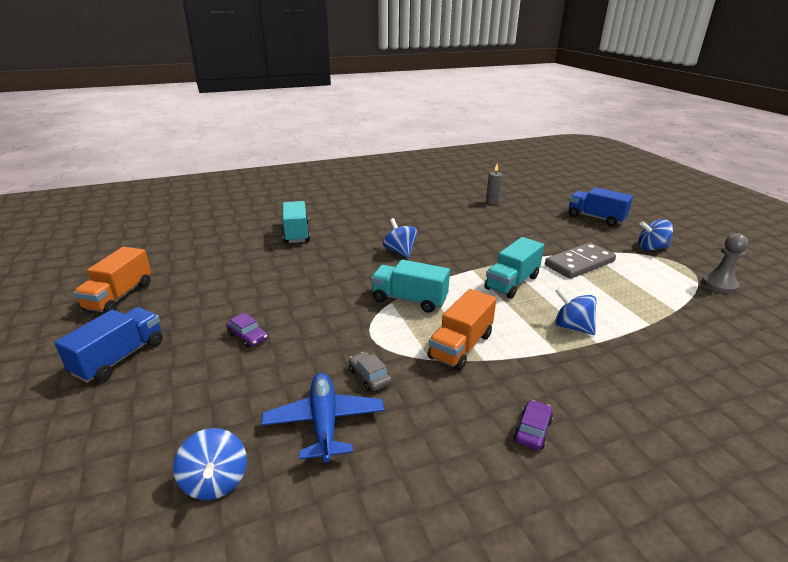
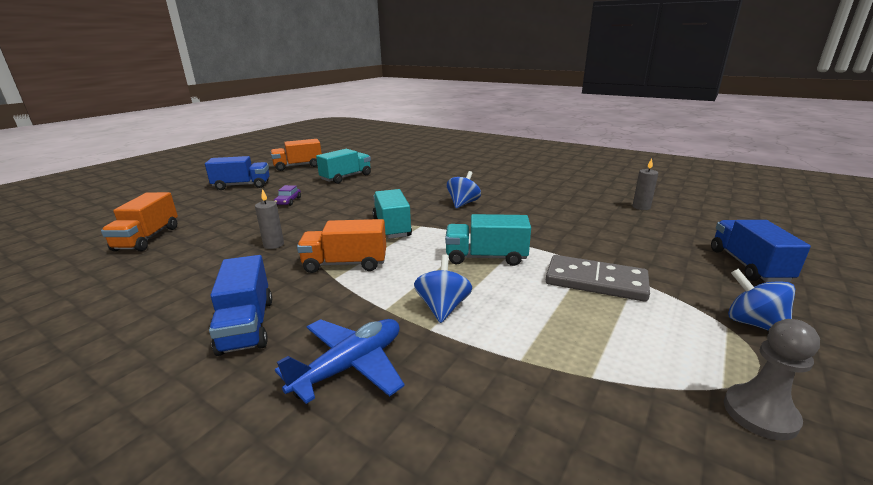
camera: 55 degrees right, 5 degrees down
(215, 481) = (147, 238): blue spinning top -> orange truck
(296, 233) = (432, 171): turquoise truck -> turquoise truck (346, 177)
(324, 422) = (213, 247): blue plane -> blue plane (350, 366)
(369, 376) = (273, 245): grey car -> grey candle
(532, 430) = (247, 325): purple car -> blue truck

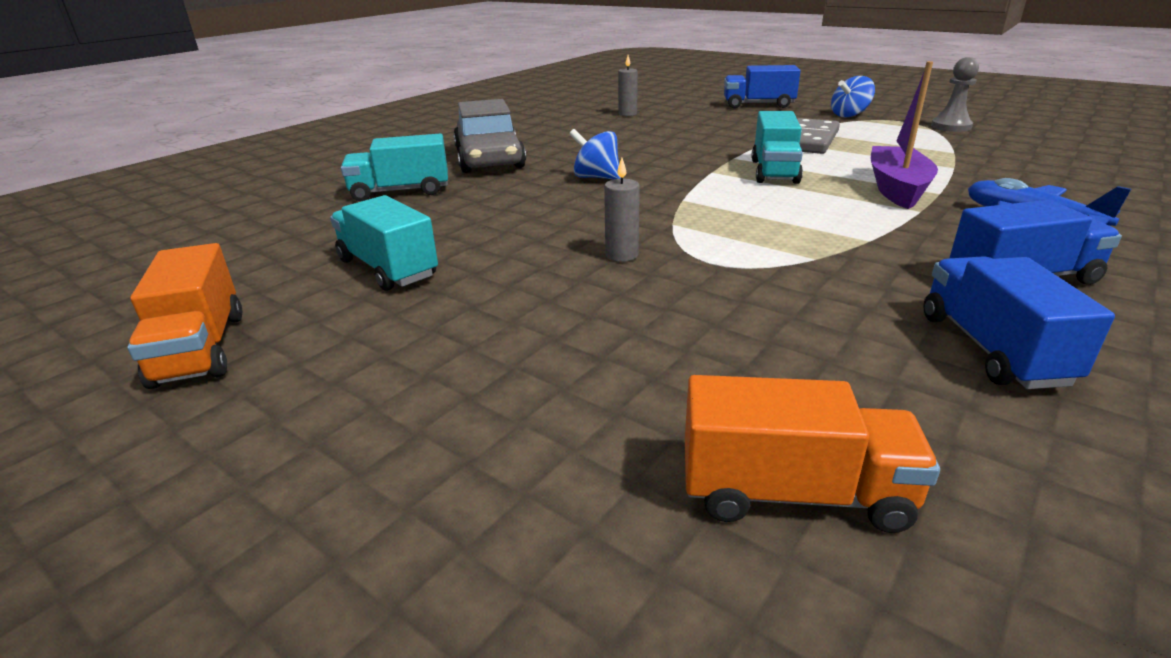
camera: 85 degrees left, 5 degrees up
(242, 185) = (346, 423): blue truck -> blue truck (992, 349)
(273, 245) = (779, 298): grey candle -> grey candle (621, 255)
(288, 201) = (537, 318): purple car -> none
(345, 264) = (824, 237): orange truck -> none
(392, 227) = (691, 216): turquoise truck -> turquoise truck (400, 191)
(443, 307) = (896, 189): blue spinning top -> purple boat
(495, 179) = (489, 159): none -> grey car

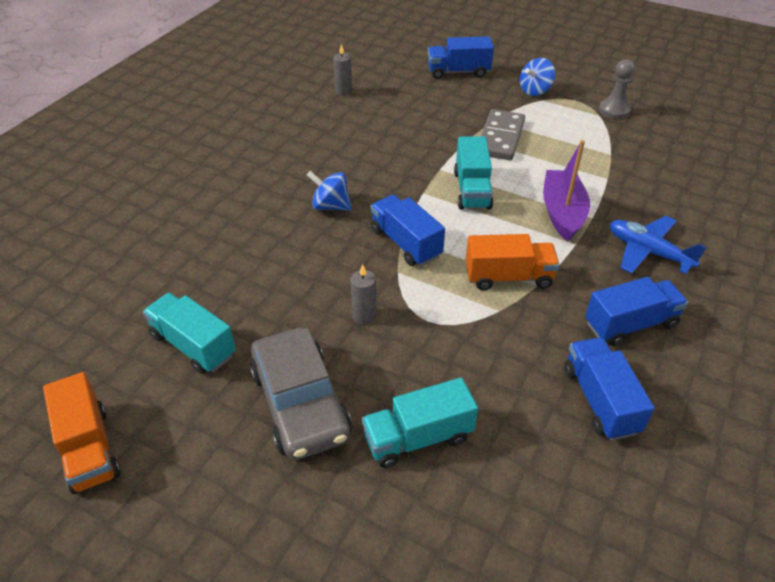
camera: 10 degrees left, 15 degrees up
(400, 191) = (170, 236): turquoise truck -> turquoise truck (418, 437)
(489, 159) = (234, 178): grey car -> grey car (300, 403)
(686, 204) = (405, 243): none -> blue truck
(793, 493) = (481, 532): orange truck -> orange truck (508, 277)

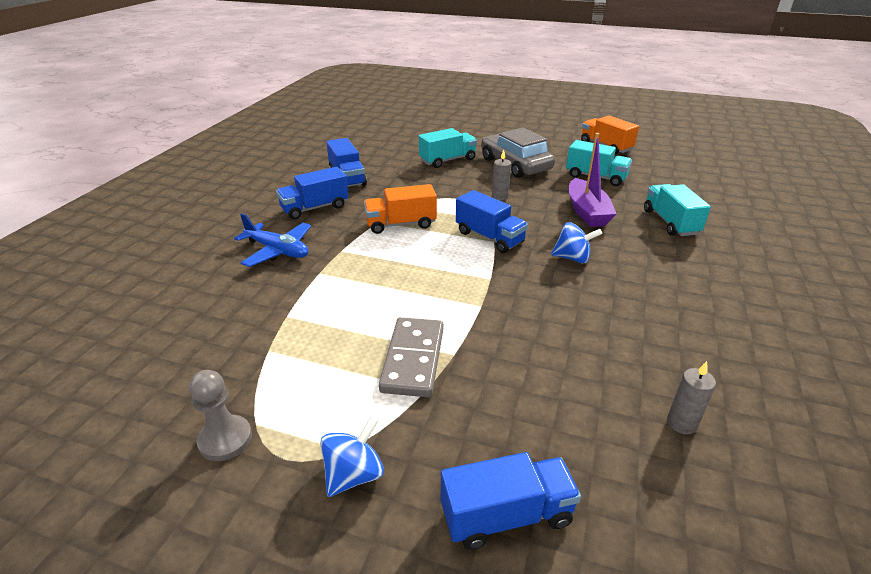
camera: 170 degrees right, 10 degrees down
(472, 190) = (440, 287): turquoise truck -> turquoise truck (670, 222)
(562, 213) = (347, 274): purple boat -> purple boat (587, 212)

